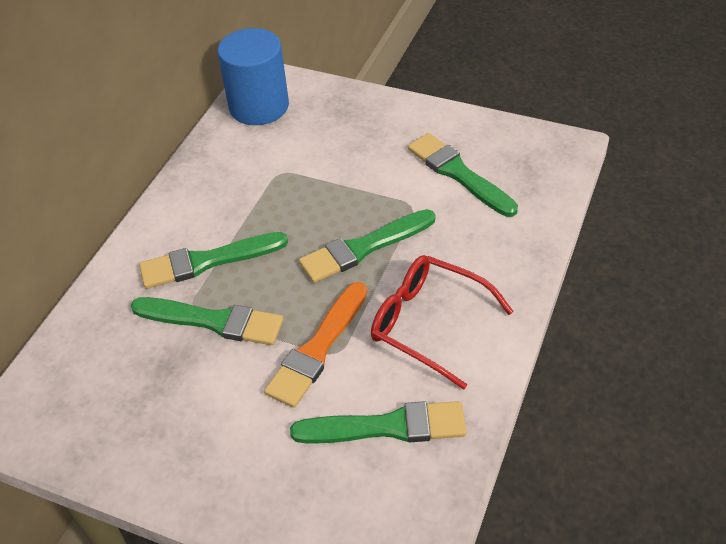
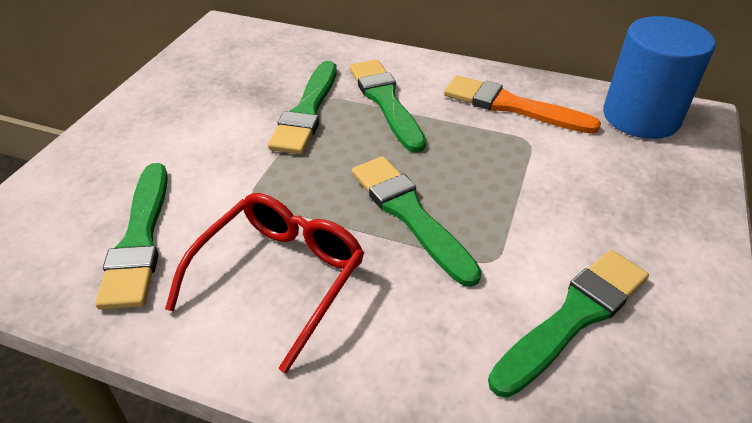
camera: 85 degrees right, 5 degrees down
(318, 348) = (259, 182): orange brush -> orange brush (512, 106)

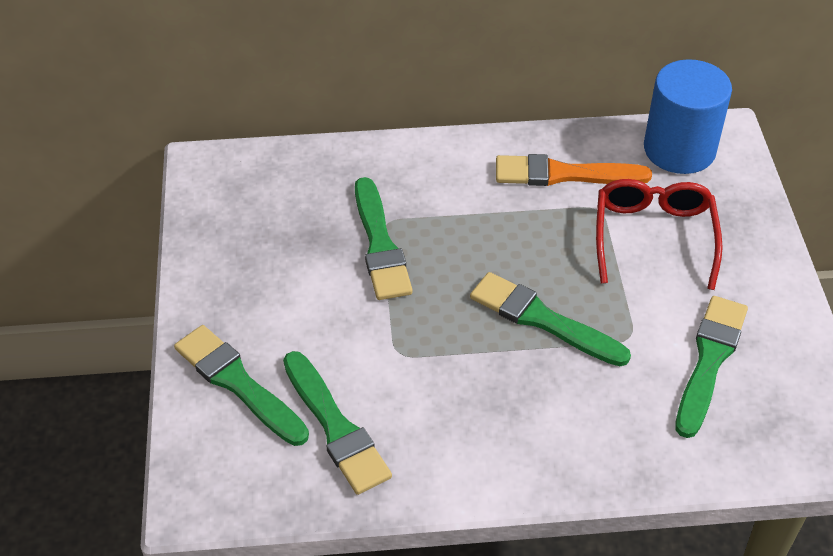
camera: 25 degrees left, 5 degrees up
(279, 277) = (477, 414): red glasses -> red glasses (653, 237)
(385, 101) = (446, 207): green brush -> green brush (238, 383)

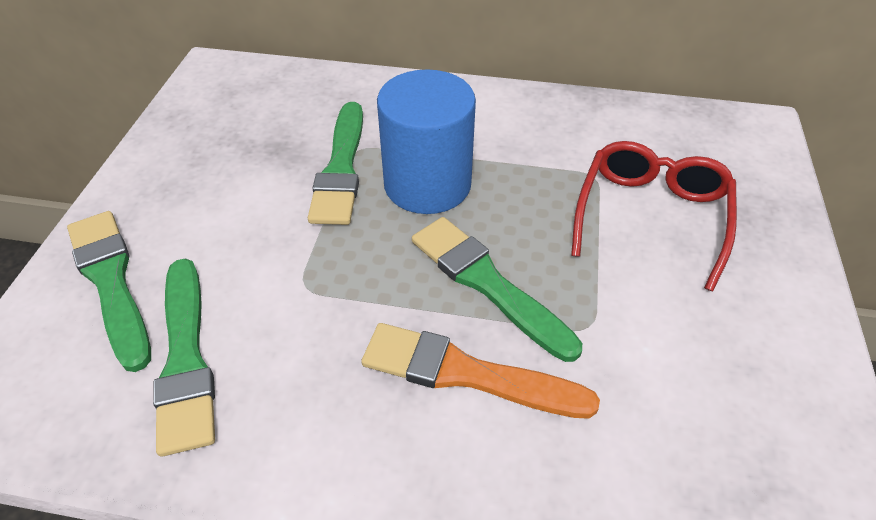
camera: 15 degrees right, 0 degrees up
(564, 174) = (567, 135): orange brush -> orange brush (466, 373)
(679, 149) = (704, 133): blue cylinder -> blue cylinder (427, 184)
(709, 361) = (687, 381): green brush -> none

